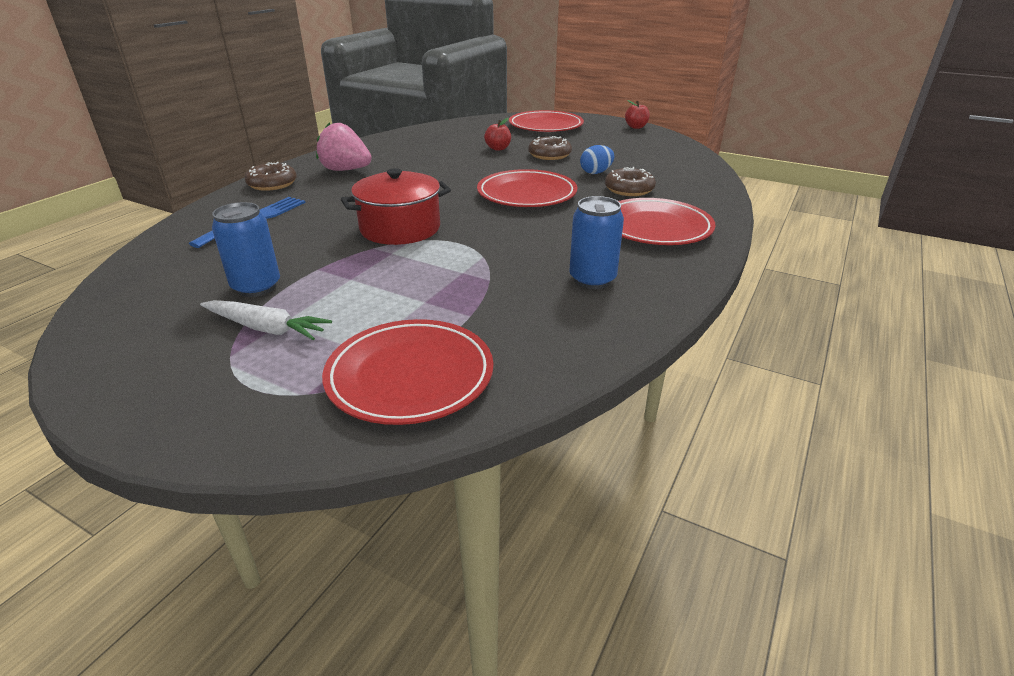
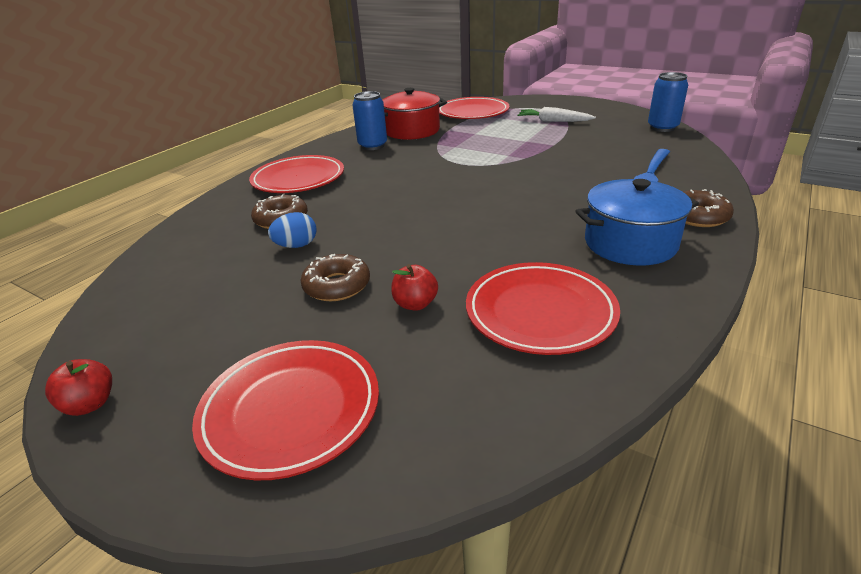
camera: 175 degrees left, 0 degrees up
(256, 287) = (582, 135): blue can -> blue can (662, 128)
(346, 170) = (630, 243): pink strawberry -> blue pot
(400, 228) = (511, 171): red pot -> red pot (412, 131)
(526, 194) = (394, 210): red plate -> red plate (540, 312)

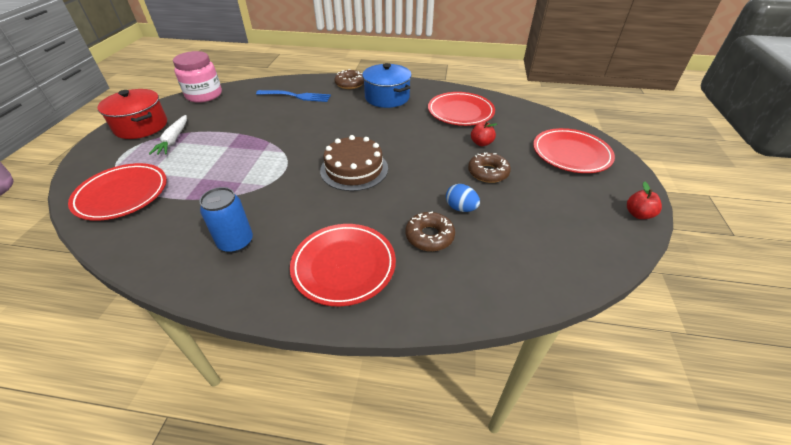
camera: 115 degrees left, 10 degrees up
(412, 131) = (184, 225): red pot -> red pot (141, 126)
(431, 195) = (354, 169): none -> brown cake
(662, 128) = (204, 95): blue can -> pink jar

